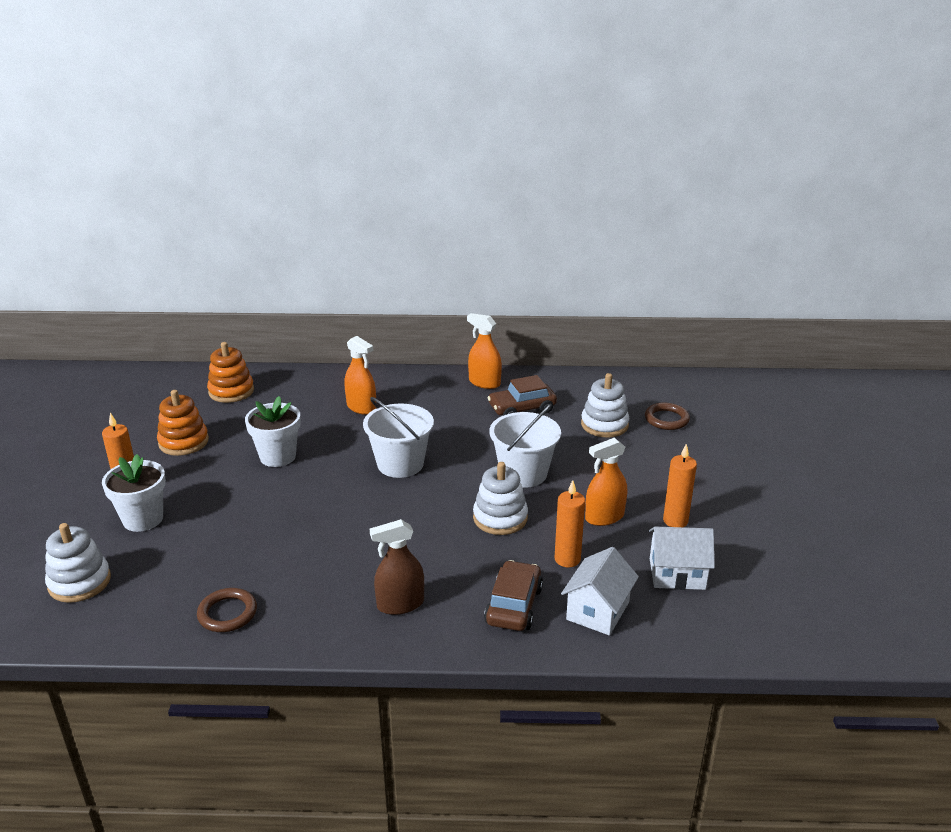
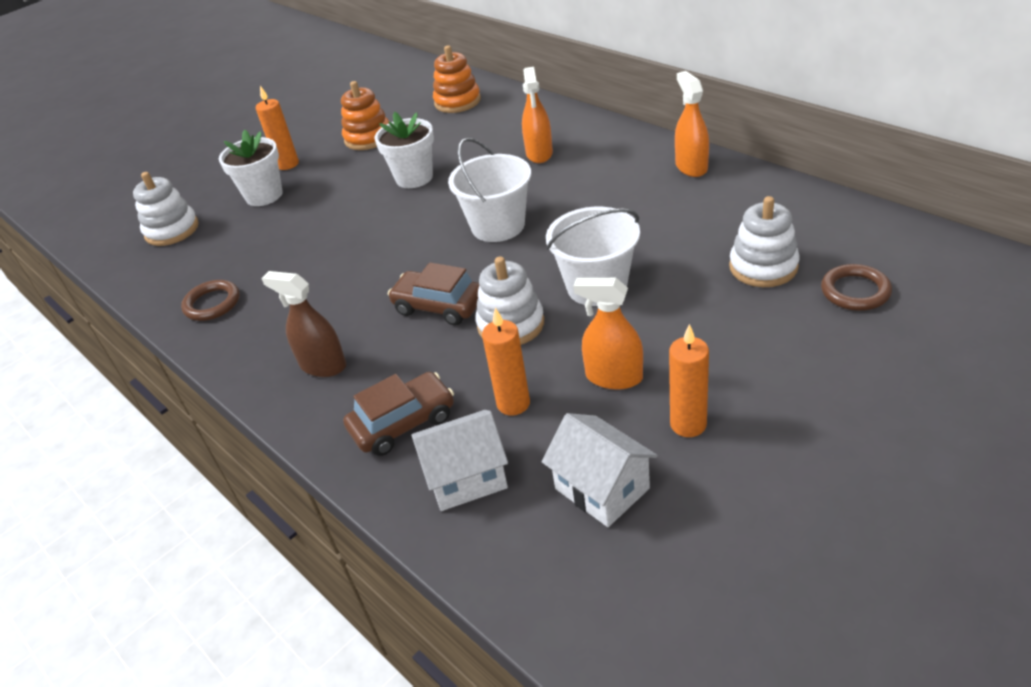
camera: 50 degrees right, 10 degrees up
(522, 409) = (692, 211): brown car -> brown car (439, 306)

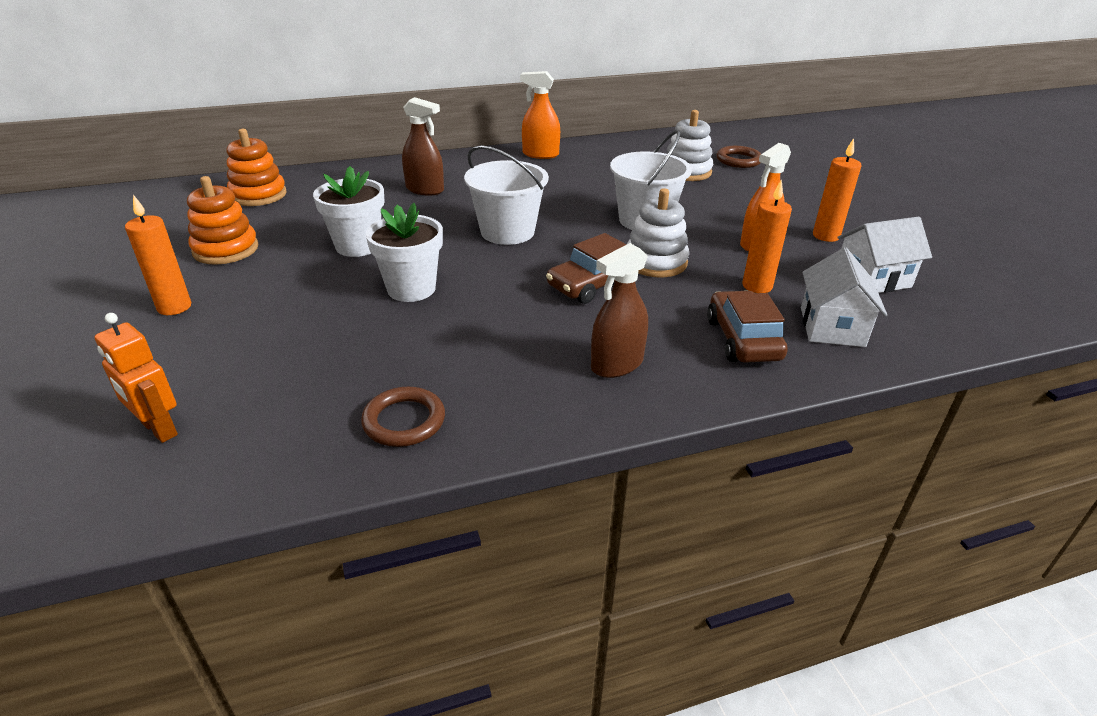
camera: 70 degrees left, 5 degrees down
(172, 230) = (158, 429): white stacking toy -> orange robot
(264, 195) = (216, 337): white flower pot -> white flower pot (411, 289)
(539, 153) = (425, 190): orange spray bottle -> brown spray bottle

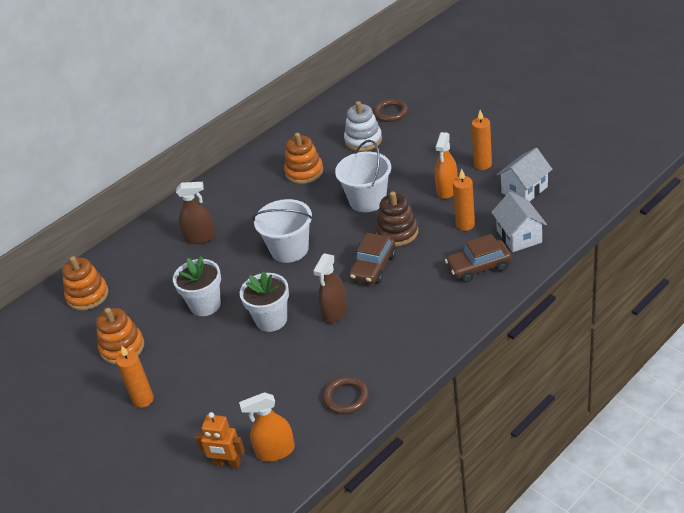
camera: 20 degrees left, 5 degrees up
(540, 154) = (250, 166): orange spray bottle -> orange spray bottle (275, 451)
(594, 175) = (304, 172): none -> orange stacking toy
(617, 364) = (425, 314): brown spray bottle -> brown spray bottle (335, 312)
(655, 262) = (397, 232): white stacking toy -> brown stacking toy
(743, 339) = (478, 267): brown car -> brown car turned 75 degrees counterclockwise

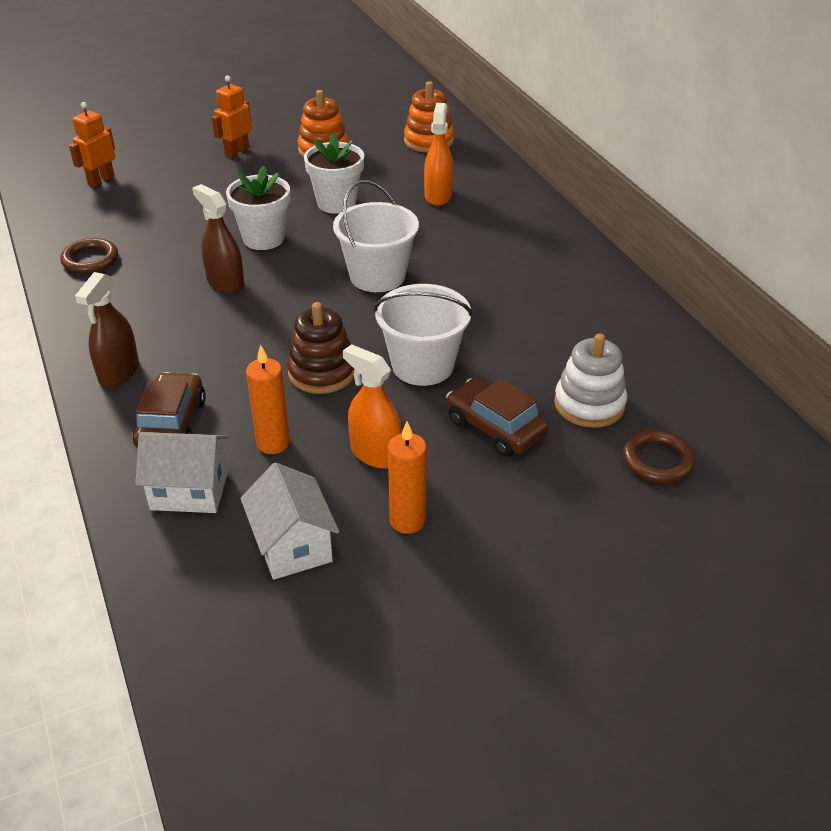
camera: 105 degrees right, 0 degrees up
(143, 400) = (236, 152): orange candle -> orange robot
(200, 237) = (466, 219): brown spray bottle -> brown spray bottle (119, 372)
(275, 451) = (80, 206): orange spray bottle -> orange spray bottle (438, 196)
(304, 172) = (545, 325): orange stacking toy -> none
(373, 267) = (273, 332): brown car -> brown car (495, 428)

